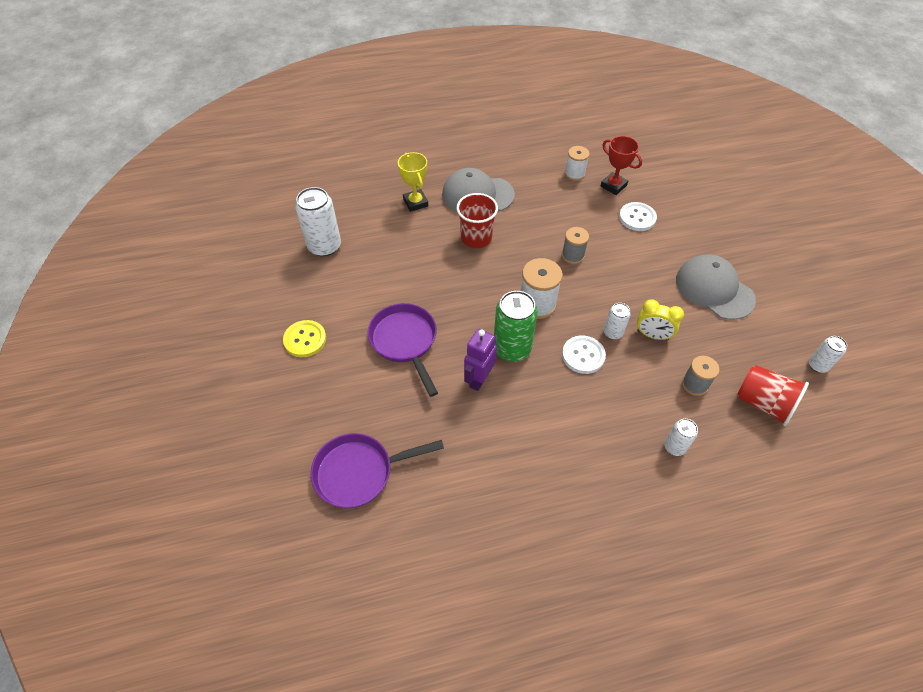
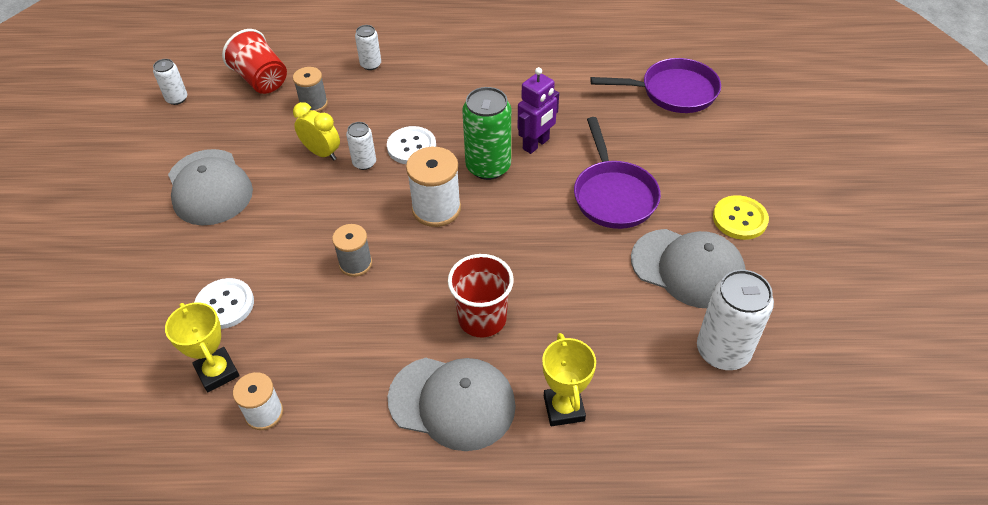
camera: 165 degrees left, 5 degrees down
(345, 294) = (688, 268): none -> grey cap
(613, 186) = (217, 372): red trophy -> yellow trophy

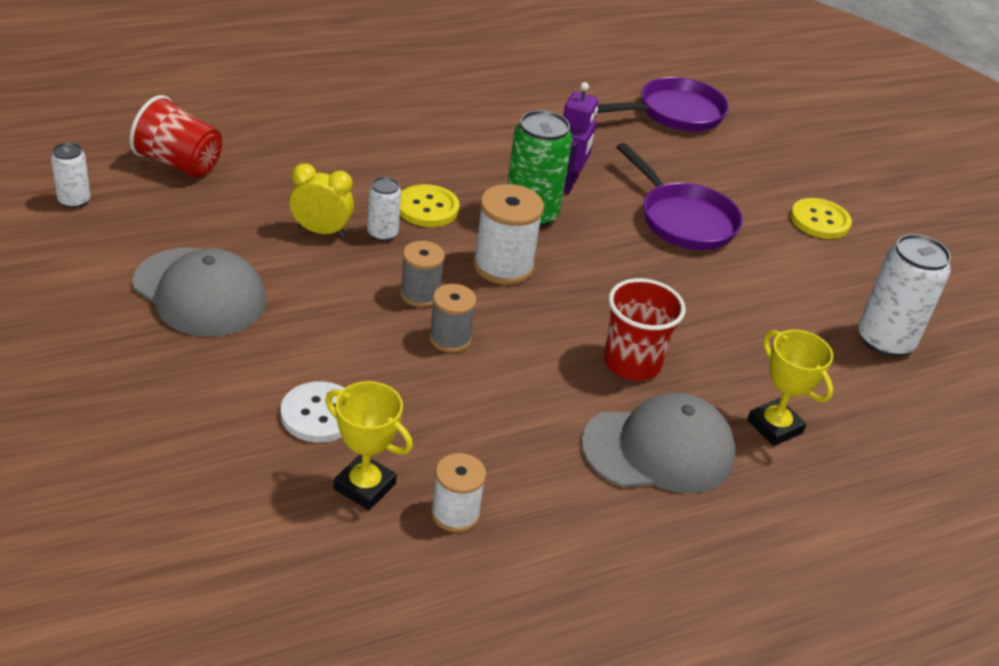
camera: 30 degrees left, 10 degrees down
(314, 104) = (270, 180): grey spool -> grey spool (420, 294)
(371, 64) = (312, 129): white can -> none
(411, 147) = (427, 208): white button -> yellow button
(688, 268) = (803, 274): grey cap -> none

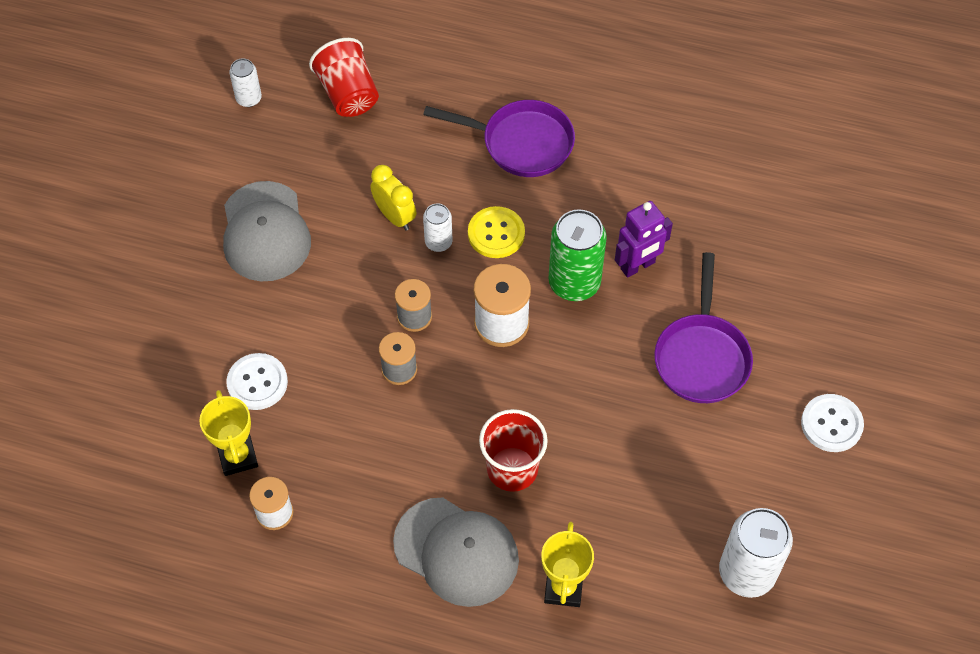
camera: 45 degrees right, 20 degrees up
(675, 113) = (826, 232): purple pan -> purple pan (521, 143)
(820, 220) = (831, 424): yellow button -> white button

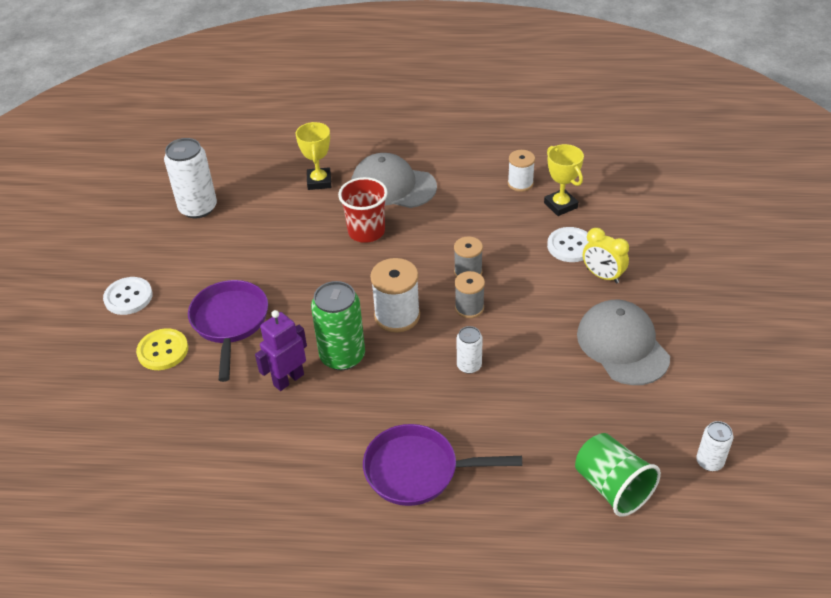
camera: 170 degrees right, 15 degrees down
(348, 94) = (612, 487): red cup -> green cup
(395, 216) = (515, 379): yellow clock -> yellow clock (602, 276)
(496, 233) = (420, 382): yellow button -> yellow button (163, 351)

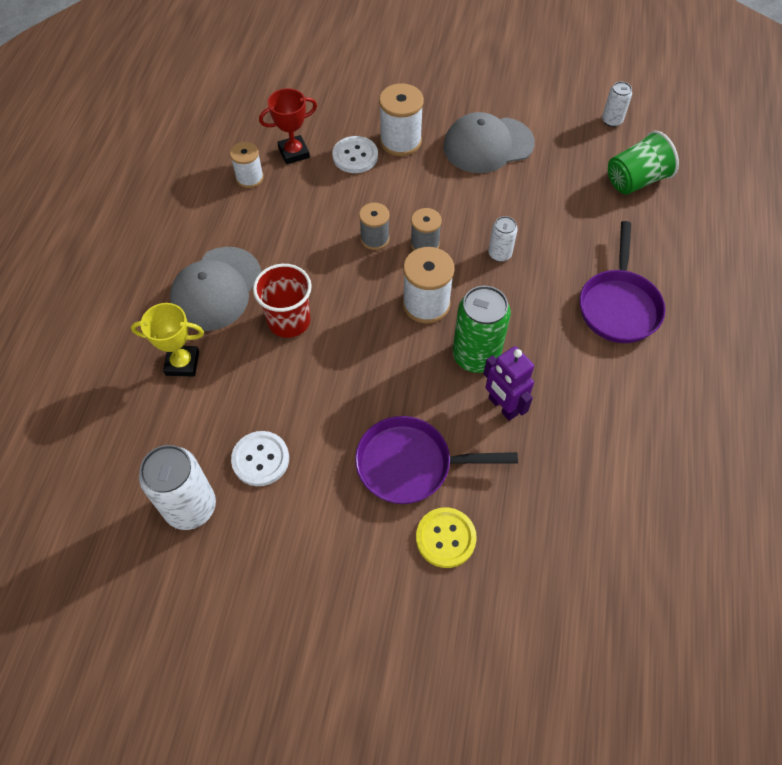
camera: 85 degrees left, 15 degrees up
(128, 297) = (346, 587): white button -> white button (260, 459)
(560, 205) = (294, 153): yellow trophy -> red trophy
(602, 276) = (400, 141): yellow clock -> white spool

